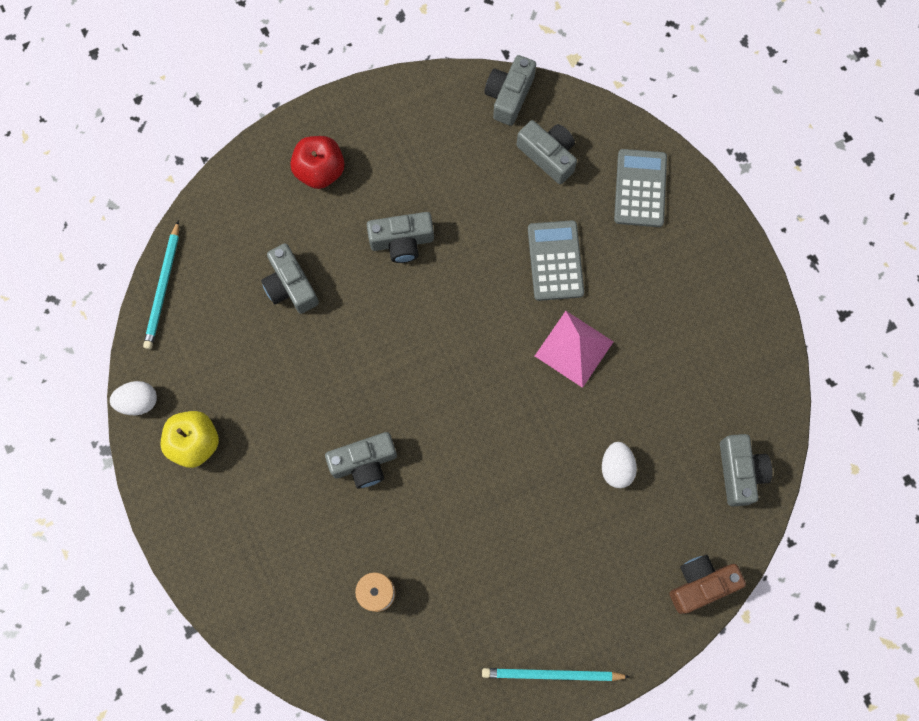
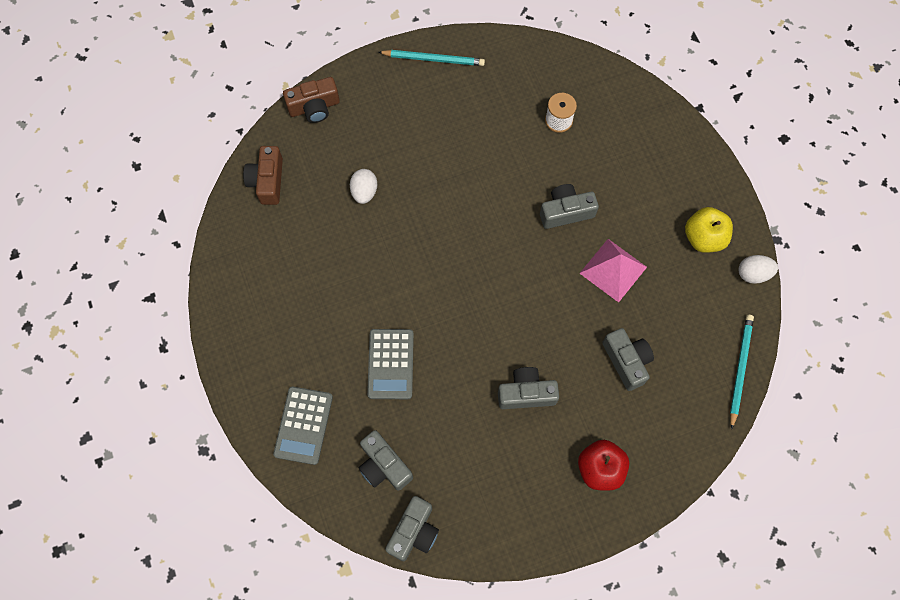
camera: 175 degrees left, 5 degrees down
(574, 348) = (385, 287): pink pyramid -> pink pyramid (613, 270)
(739, 472) = (267, 181): grey camera -> brown camera

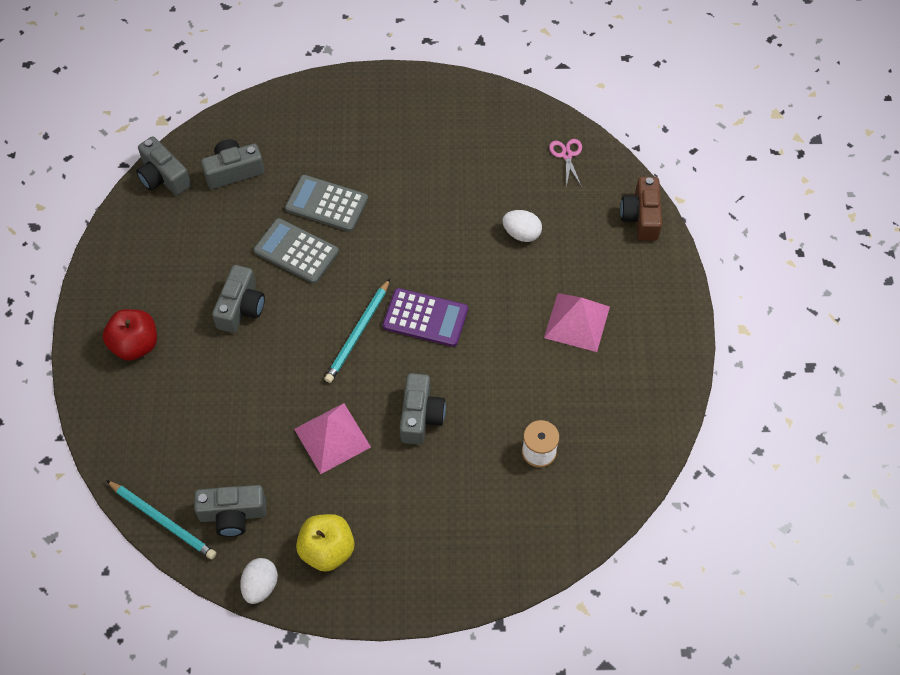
camera: 110 degrees right, 10 degrees down
(267, 181) = (567, 155): brown camera -> pink scissors
(303, 425) = (302, 122): grey calculator -> grey calculator (296, 251)
(433, 59) = (666, 348): turquoise pencil -> turquoise pencil (358, 333)
(435, 126) = (577, 322): none -> pink pyramid
(476, 239) = (425, 318): none -> purple calculator
(626, 361) = (227, 411): grey camera -> grey camera (233, 514)

